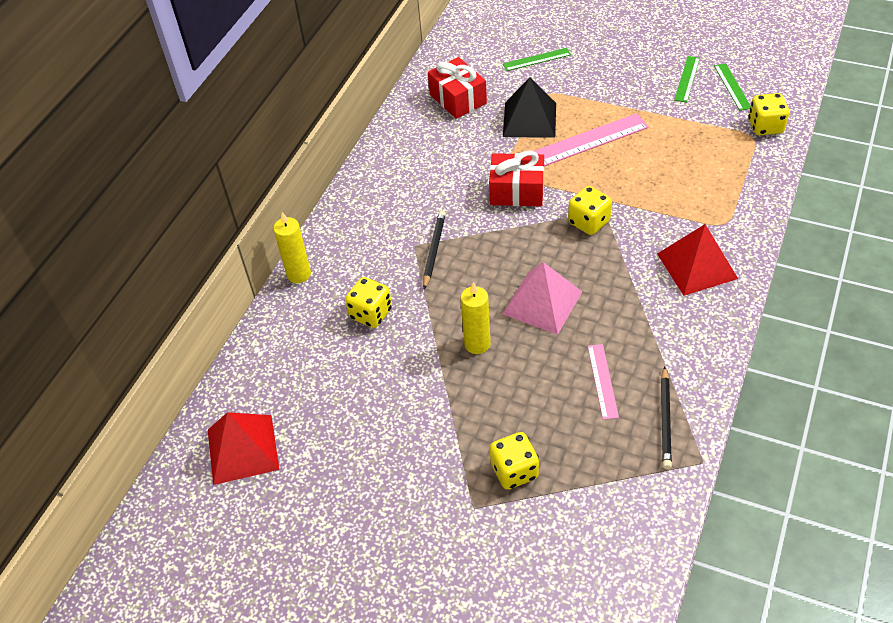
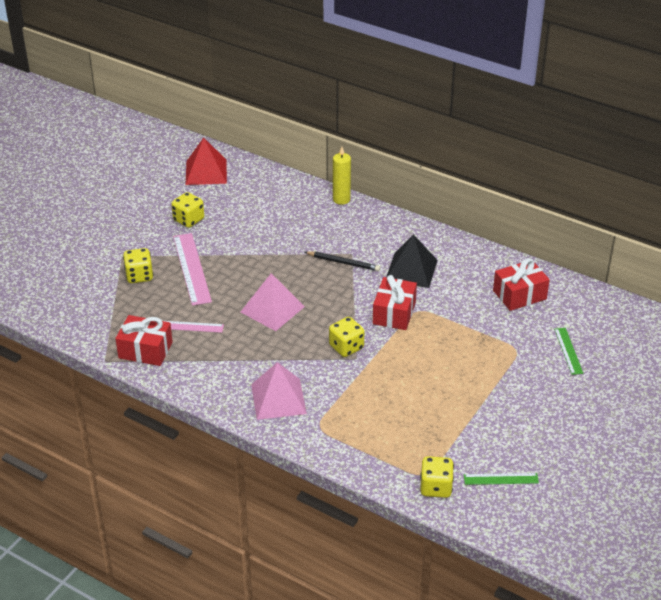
camera: 95 degrees right, 10 degrees down
(371, 314) = (293, 228): yellow dice -> yellow dice (188, 220)
(477, 344) = (247, 273): yellow candle -> none
(529, 119) = (482, 333): black pyramid -> black pyramid (411, 270)
(585, 142) = (444, 362): pink ruler -> pink ruler (191, 268)
(665, 420) = (145, 350): black pencil -> red gift
(687, 79) = (519, 448): green ruler -> none
(696, 266) = (278, 398): red pyramid -> pink pyramid

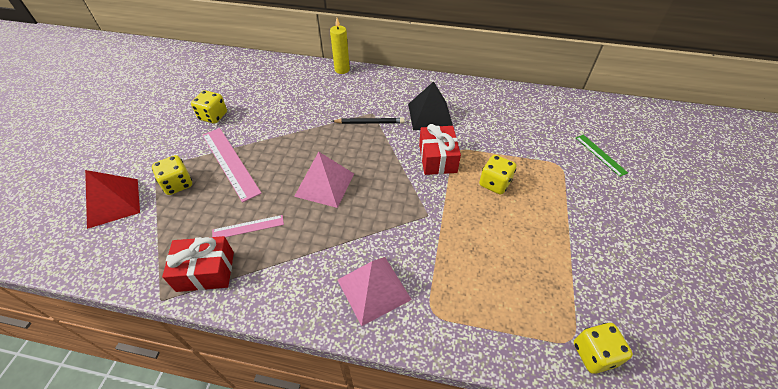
camera: 20 degrees left, 10 degrees up
(206, 172) = (217, 71): red pyramid -> red pyramid (113, 203)
(346, 347) = (413, 206): yellow dice -> yellow dice (494, 183)
(501, 479) = (646, 317): green ruler -> none
(519, 295) = (528, 115): red gift -> none

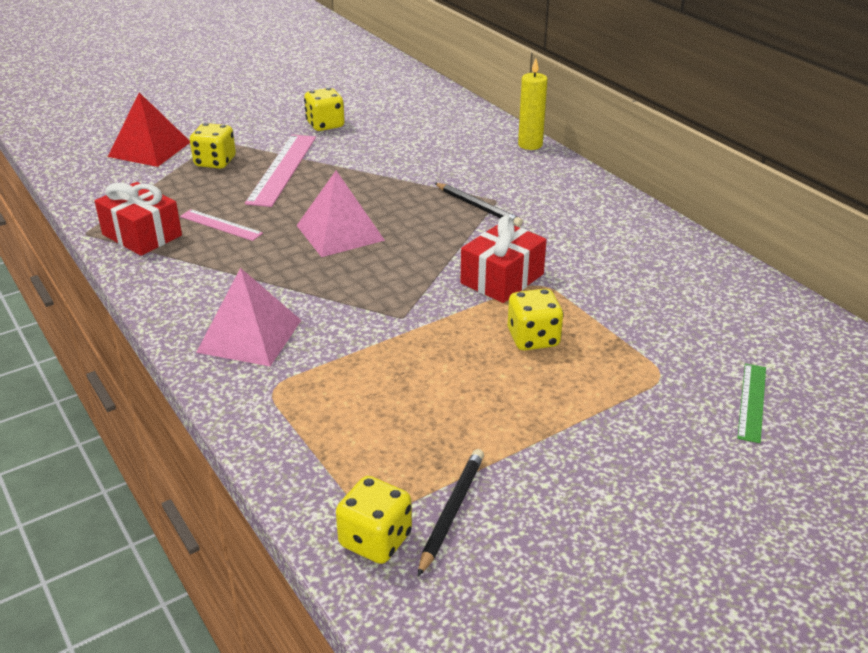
camera: 45 degrees right, 15 degrees down
(430, 115) = (566, 236): black pyramid -> none
(595, 307) = (451, 511): none -> black pencil

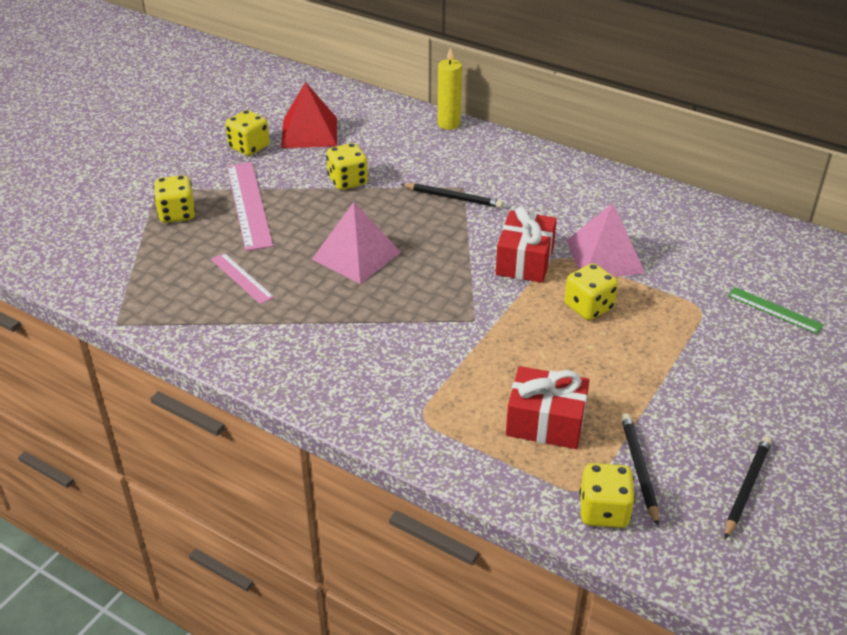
camera: 25 degrees left, 5 degrees up
(142, 235) = (175, 309): red gift -> red gift (545, 422)
(149, 149) = (97, 216): red pyramid -> red pyramid (309, 132)
(221, 225) = (241, 278): pink ruler -> pink ruler turned 45 degrees clockwise
(250, 336) = (362, 376): pink pyramid -> pink pyramid (605, 256)
(389, 170) = (348, 181): none -> yellow dice
(561, 575) = (746, 487): none -> black pencil
(752, 402) = (774, 310): green ruler -> green ruler turned 45 degrees counterclockwise

